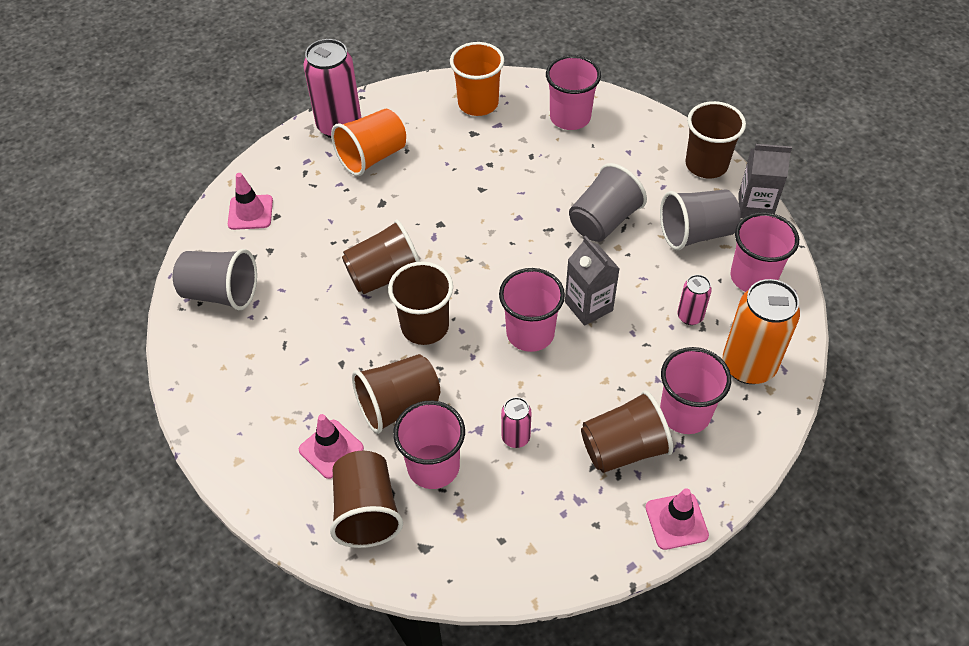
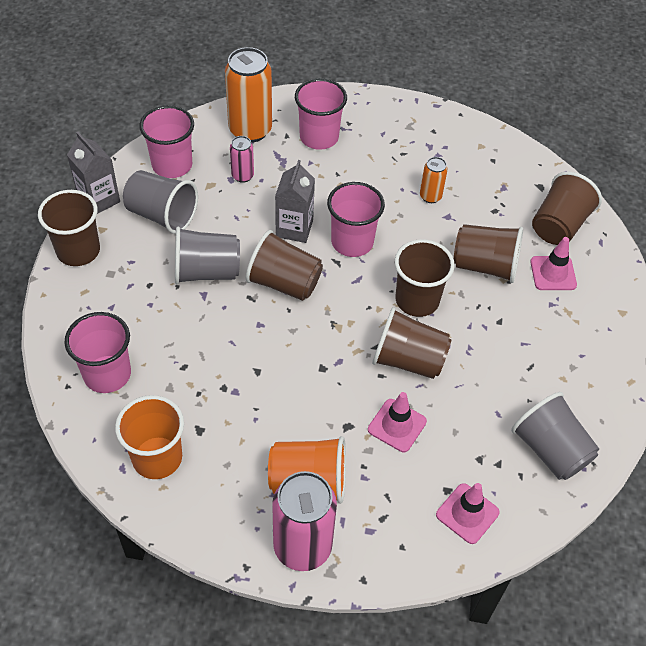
camera: 140 degrees left, 0 degrees up
(433, 466) = (496, 218): pink cup -> none
(515, 437) = (430, 196): pink can -> orange can
(623, 448) = (375, 148): brown cup -> brown cup (284, 283)
(676, 521) = (390, 103): pink traffic cone -> pink traffic cone (397, 425)

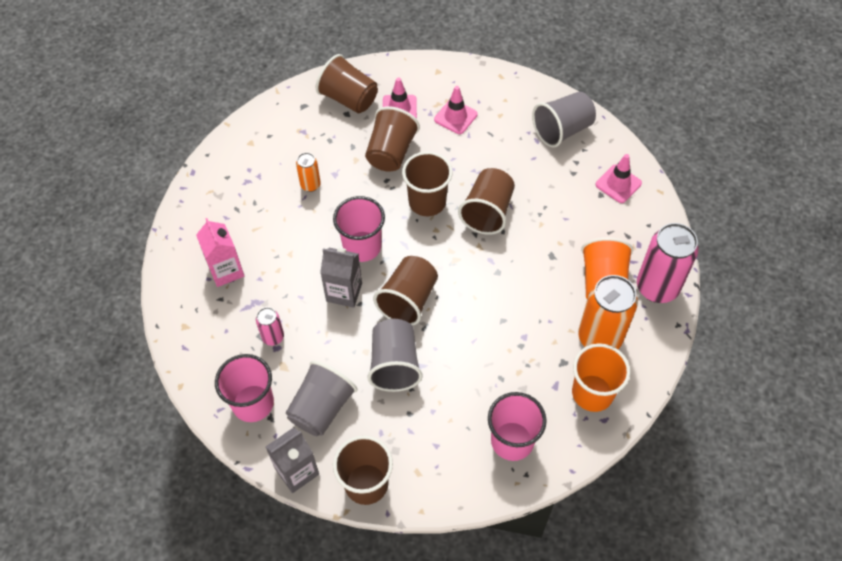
camera: 85 degrees left, 5 degrees up
(250, 130) = (209, 332): orange can -> orange can (599, 337)
(319, 137) = (226, 270): pink cup -> pink carton
(397, 425) = (549, 223): pink traffic cone -> pink traffic cone (455, 117)

